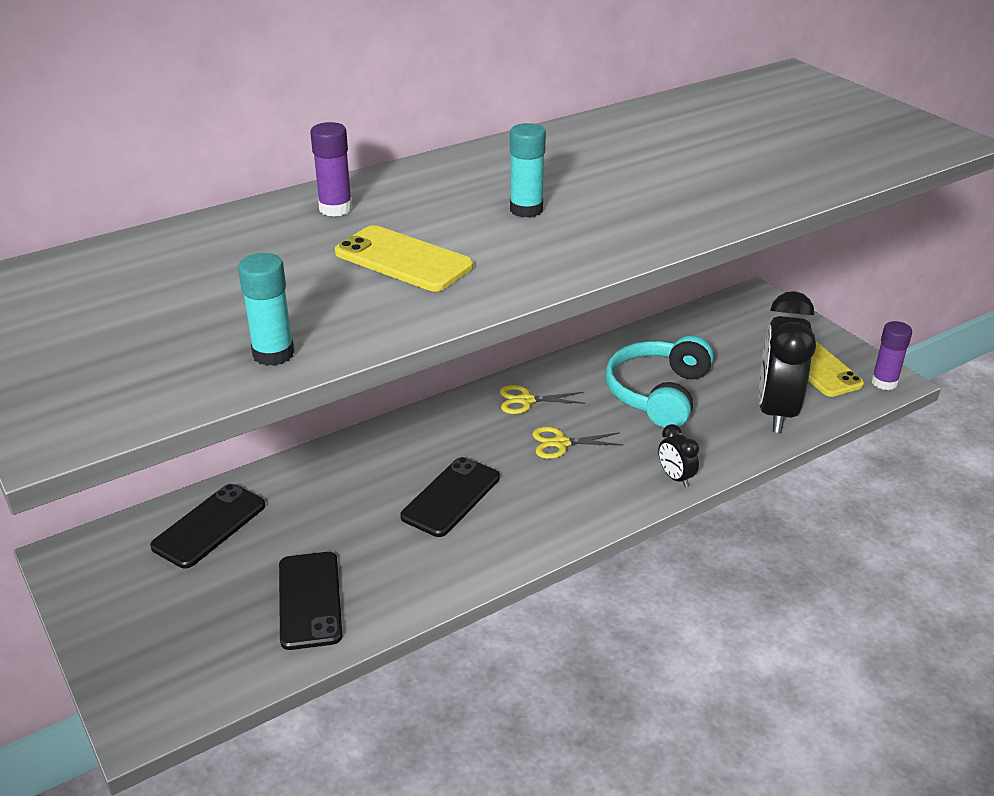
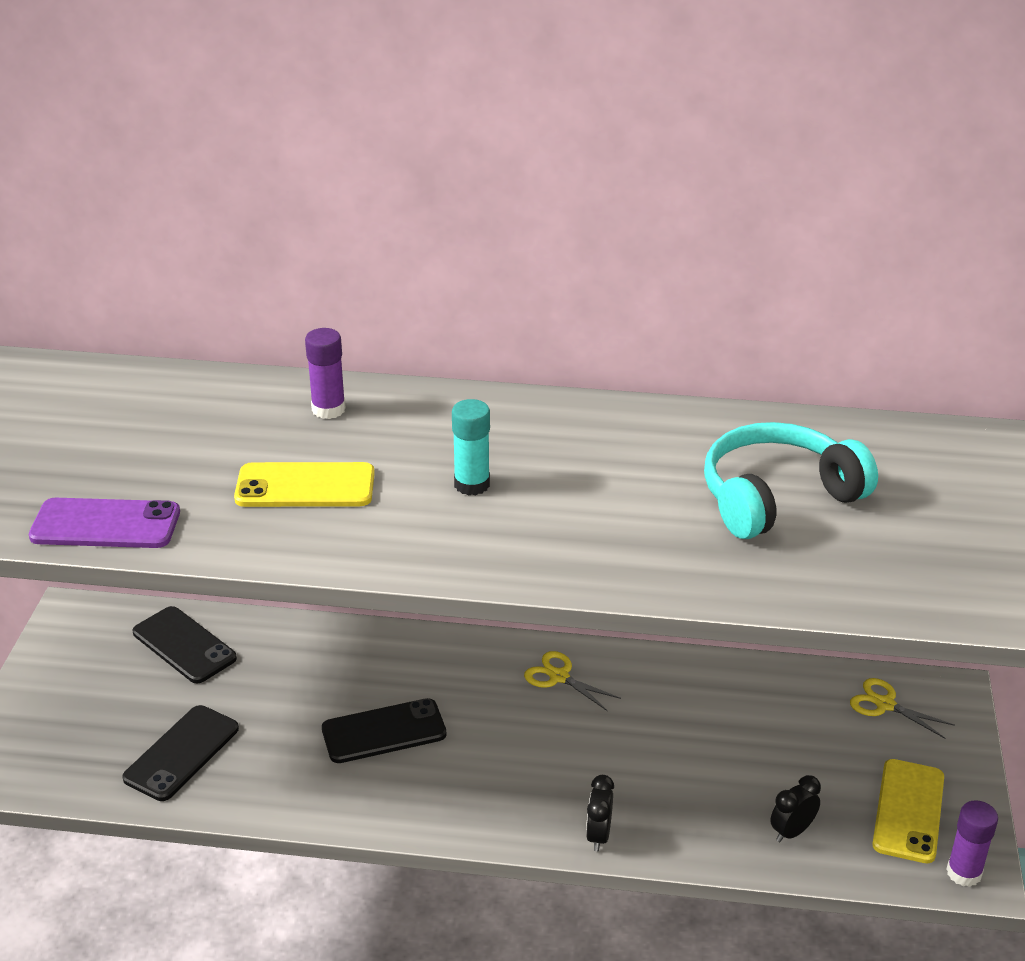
camera: 40 degrees right, 0 degrees up
(209, 526) = (184, 645): black phone -> black phone turned 60 degrees clockwise
(273, 354) = (105, 524): turquoise glue stick -> purple phone
(403, 260) = (305, 486): yellow phone -> yellow phone turned 75 degrees counterclockwise
(560, 443) = (537, 737): yellow scissors -> yellow scissors (885, 704)
(658, 393) = (694, 741): turquoise headphones -> turquoise headphones (777, 497)
(776, 411) = (792, 832): black clock -> black clock, size x0.44

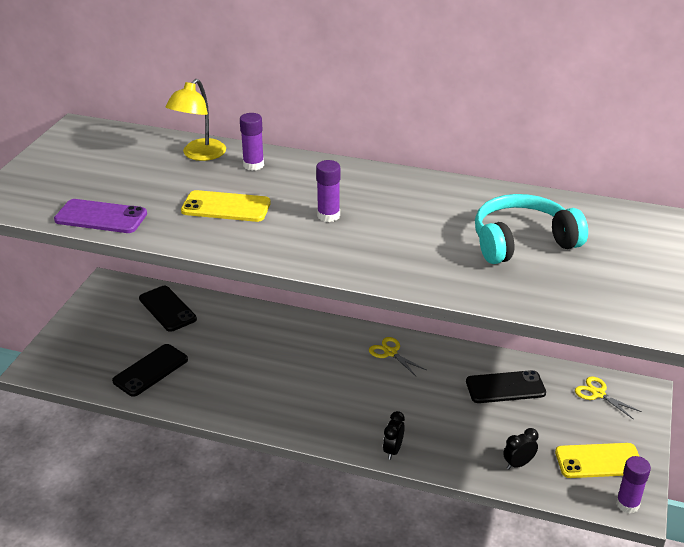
camera: 10 degrees right, 0 degrees up
(235, 400) = (199, 155): none -> yellow lamp
(384, 731) = (274, 372): black phone -> black phone (505, 387)
(472, 484) = (328, 216): turquoise glue stick -> purple glue stick
(908, 811) = (598, 461): yellow phone -> yellow phone turned 60 degrees clockwise

